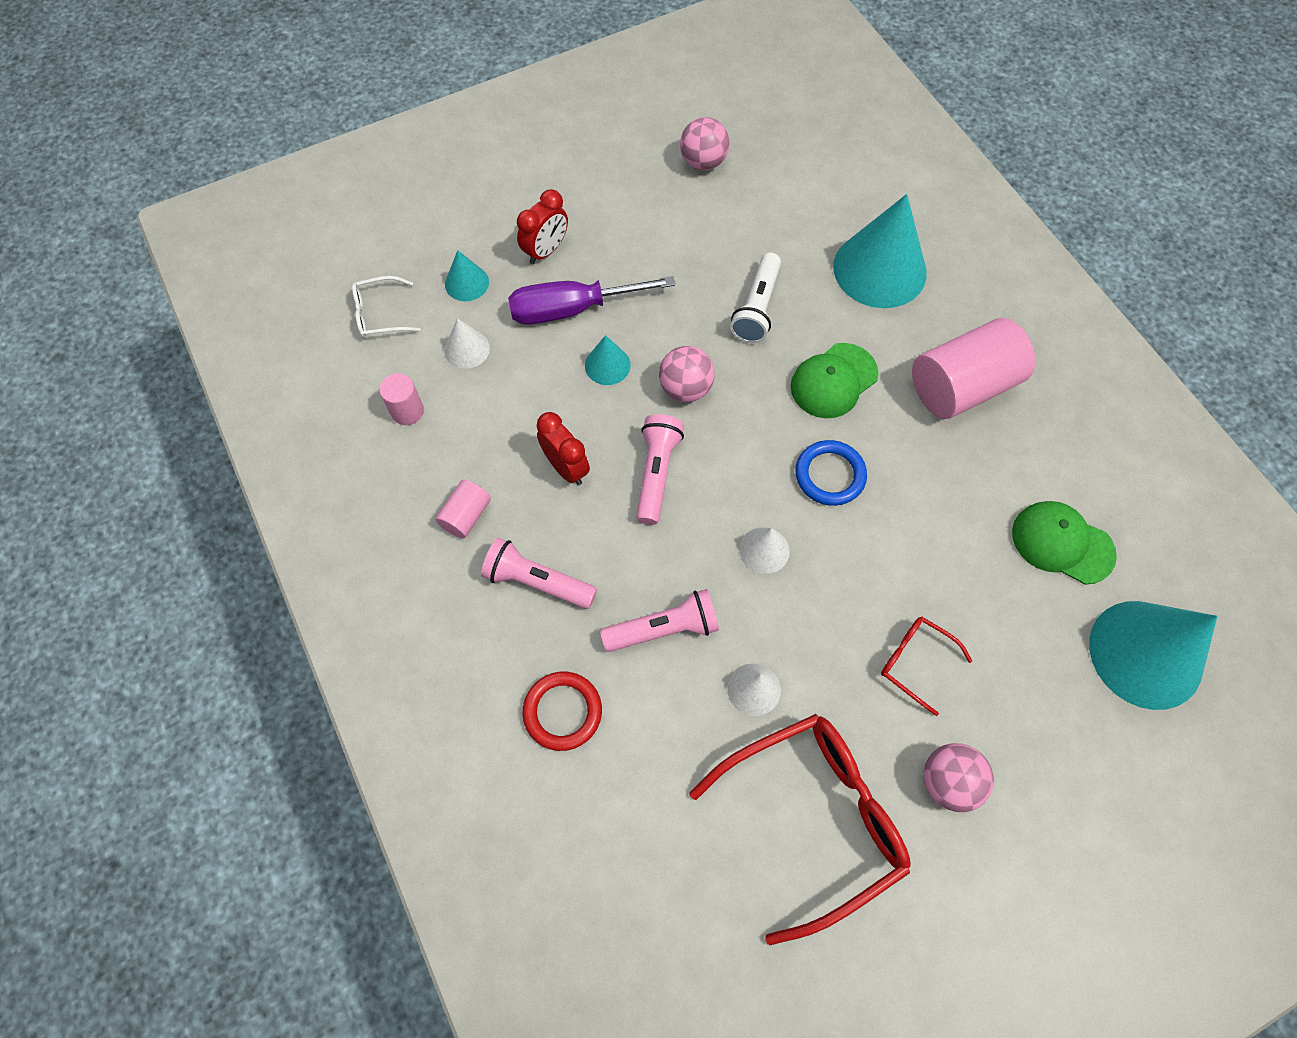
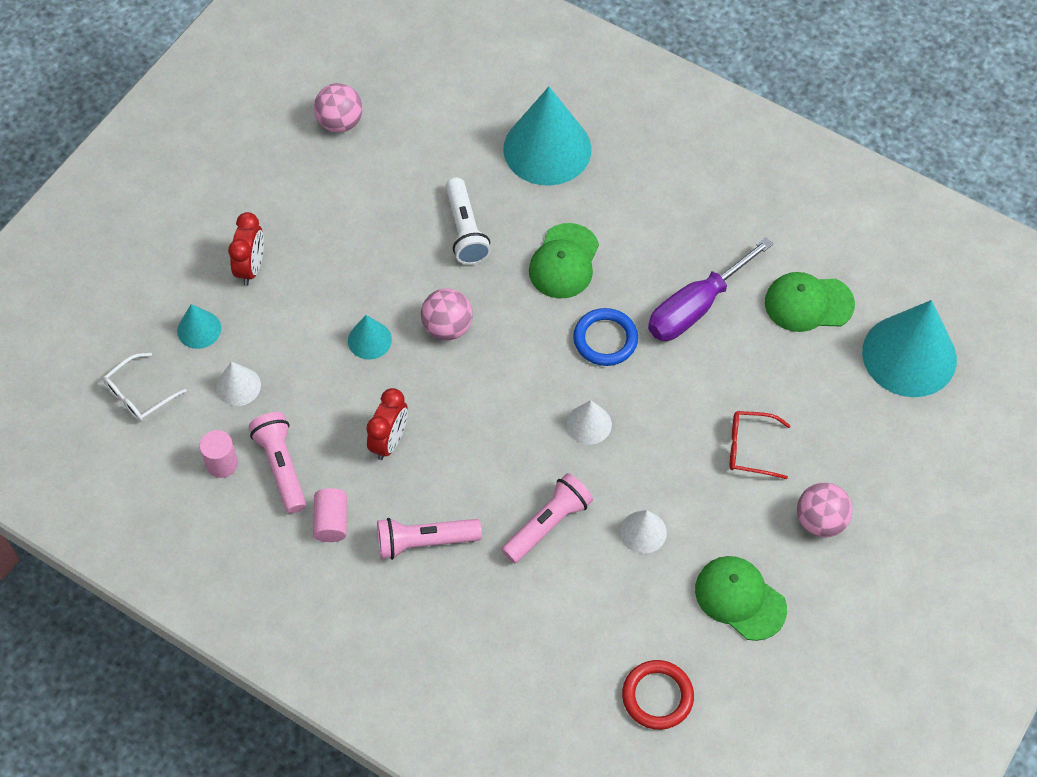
camera: 30 degrees left, 5 degrees down
(562, 712) = (508, 627): red ring -> red ring (657, 696)
(566, 467) = (389, 441): red clock -> red clock turned 90 degrees clockwise
(572, 309) = (308, 307): purple screwdriver -> purple screwdriver (695, 307)
(656, 473) = (467, 408): pink flashlight -> pink flashlight (281, 466)
(813, 818) = (740, 598): red glasses -> green cap
(961, 386) = (667, 216): pink cylinder -> none

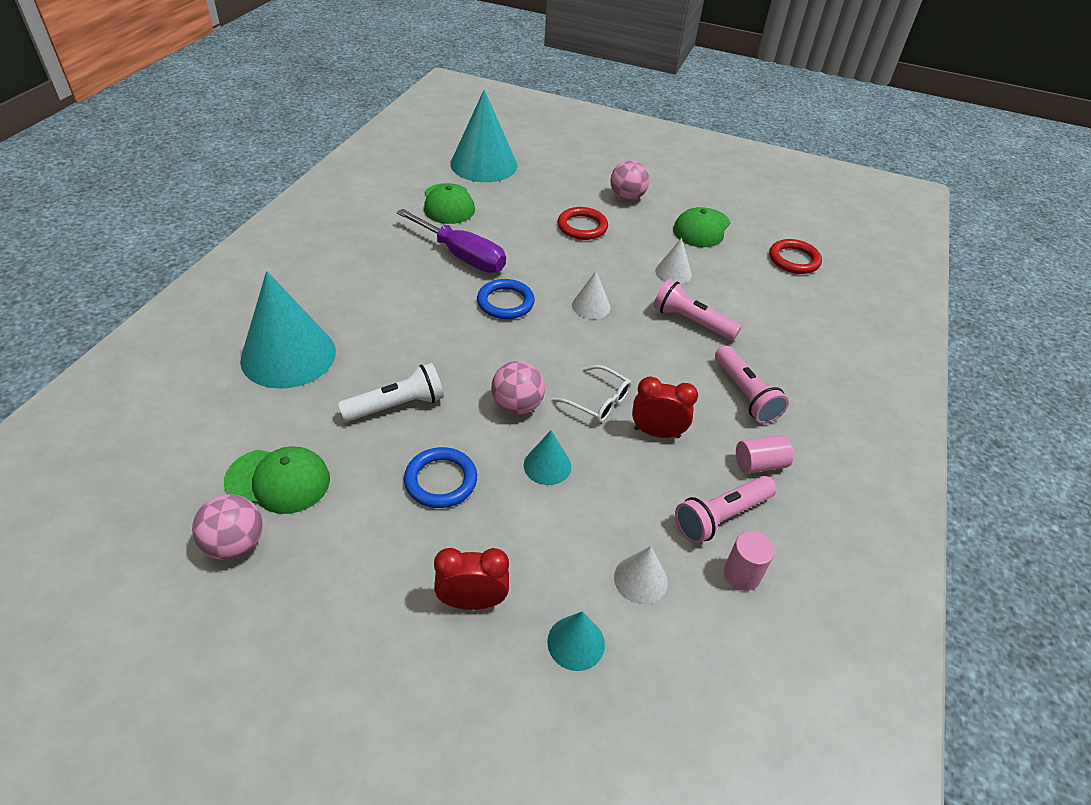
camera: 105 degrees left, 15 degrees down
(139, 394) = (690, 694): white glasses -> white glasses (598, 401)
(371, 257) = (441, 480): none -> blue ring
(564, 261) = (426, 333): green cap -> green cap (278, 480)
(750, 448) = (582, 227): red glasses -> red ring

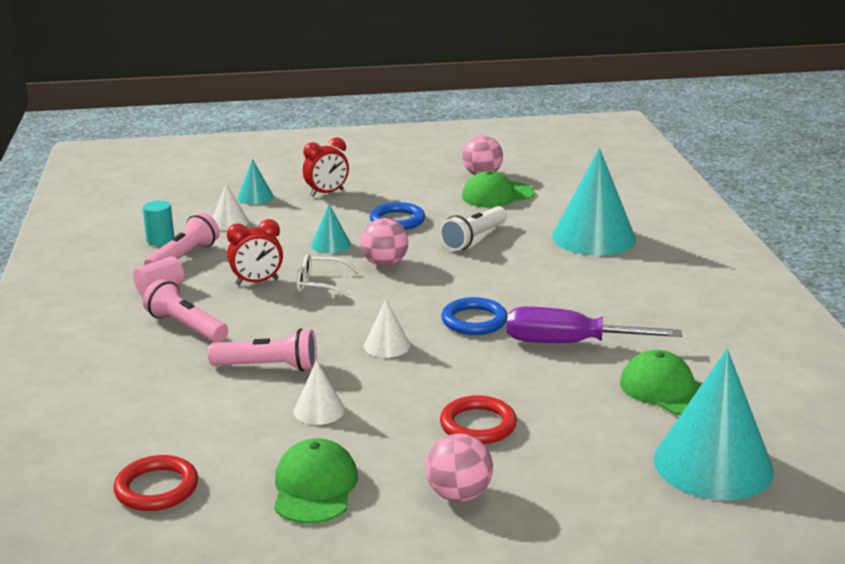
camera: 155 degrees right, 20 degrees down
(741, 574) = (160, 240): pink cylinder -> turquoise cylinder

